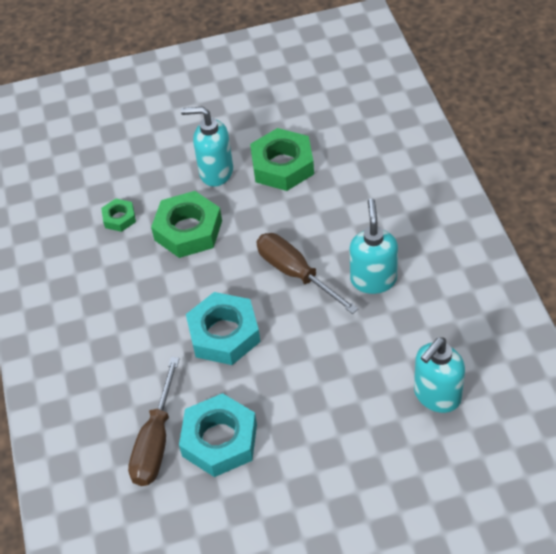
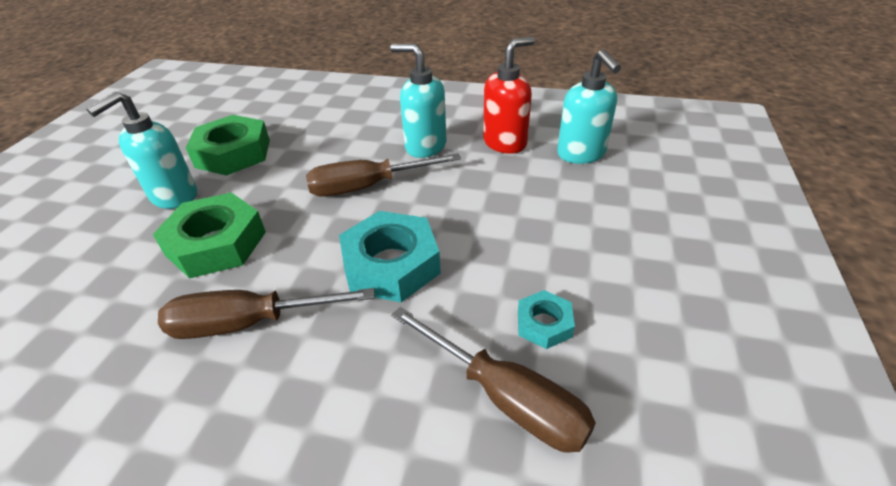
camera: 65 degrees left, 10 degrees down
(119, 218) = (110, 300): green nut -> none
(139, 293) = (249, 323): none -> brown screwdriver
(219, 440) = (544, 324): turquoise nut -> turquoise nut, size x0.52
(417, 333) = (505, 143): none -> red soap dispenser

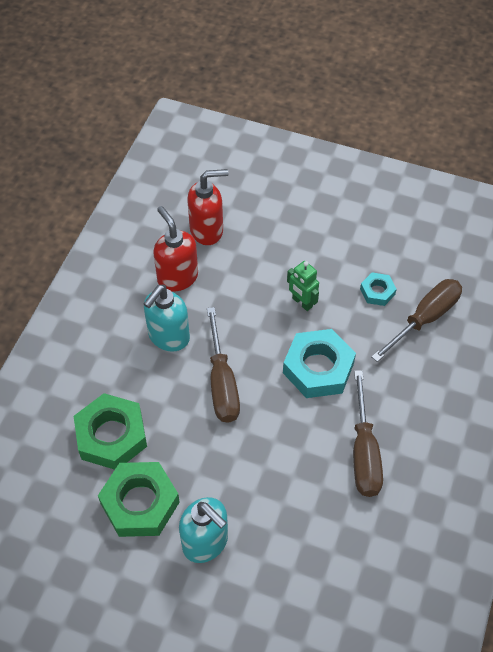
camera: 85 degrees left, 15 degrees up
(216, 243) = (279, 490): green nut -> green nut (111, 436)
(497, 240) = (302, 302): none -> green robot
(581, 154) = (207, 230): turquoise soap dispenser -> red soap dispenser

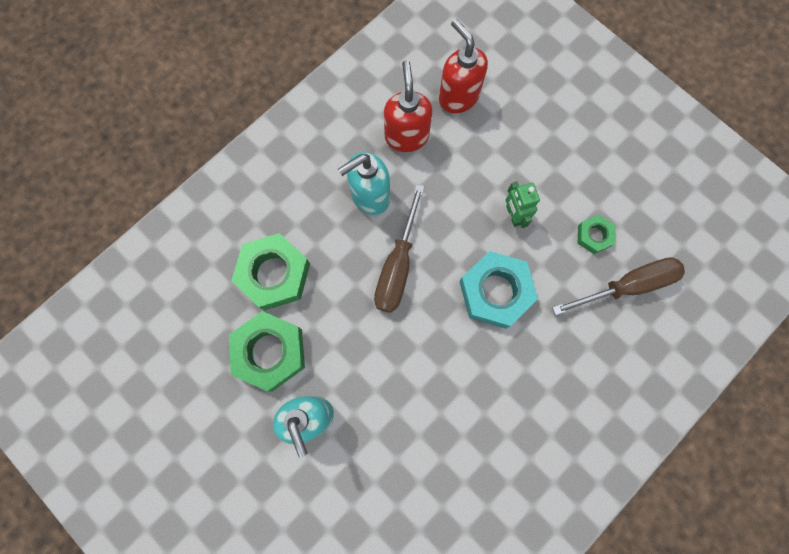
camera: 25 degrees right, 20 degrees up
(207, 230) = (458, 97): red soap dispenser -> red soap dispenser turned 135 degrees counterclockwise
(364, 452) = (497, 398): brown screwdriver -> none
(377, 292) = (594, 236): turquoise nut -> green nut

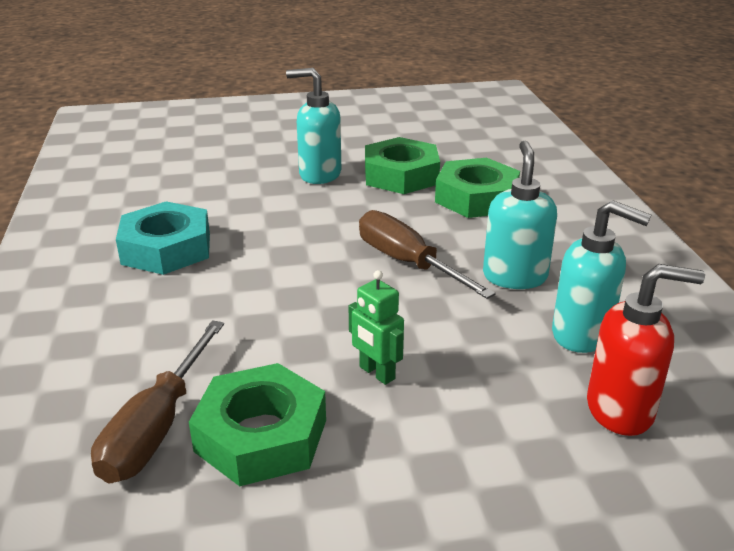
camera: 125 degrees right, 45 degrees down
(406, 136) = (582, 334): red soap dispenser -> turquoise soap dispenser
(495, 292) = (297, 313): turquoise nut -> turquoise nut (166, 248)
(513, 215) = (376, 373): green robot -> green robot turned 150 degrees counterclockwise
(594, 236) = (261, 435): green nut -> green nut, size x1.94

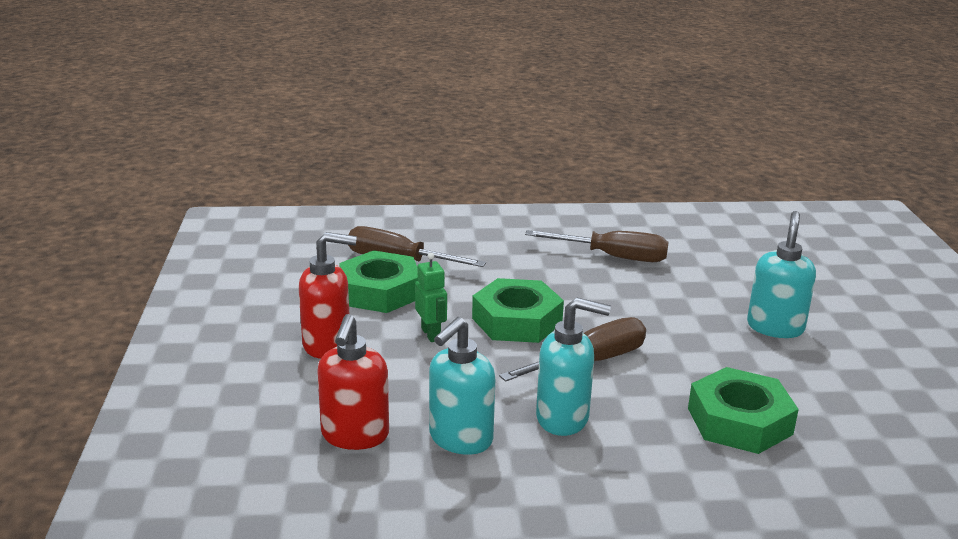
camera: 95 degrees right, 5 degrees down
(166, 248) = (613, 257): turquoise nut -> brown screwdriver
(376, 373) = (431, 334): green robot -> green robot turned 105 degrees clockwise
(401, 175) = (788, 377): green nut -> green nut (517, 321)
(429, 469) = (327, 345): none -> red soap dispenser

